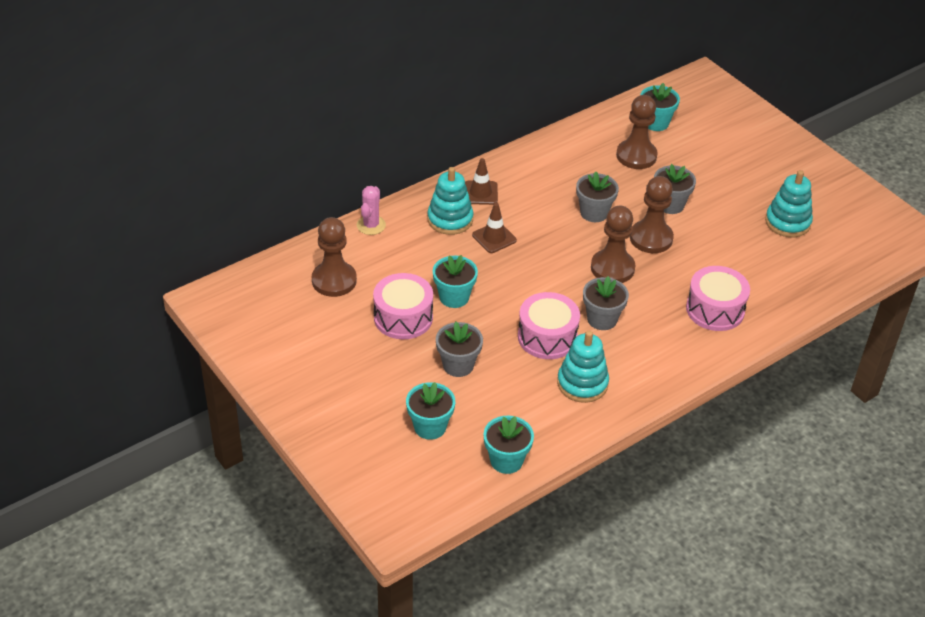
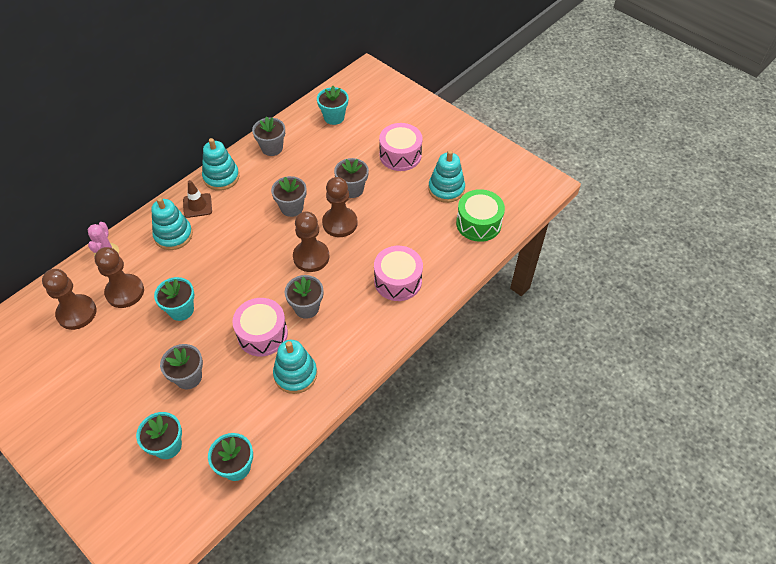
camera: 10 degrees left, 10 degrees up
(403, 317) = (138, 338): pink drum -> pink drum (400, 155)
(494, 238) = (211, 246): brown traffic cone -> none
(511, 167) = (221, 177): none -> turquoise stacking toy
(575, 145) = (272, 148): none -> grey flower pot
(636, 156) = (321, 149): brown pawn -> brown pawn (125, 292)
(823, 265) = (478, 223): none -> green drum

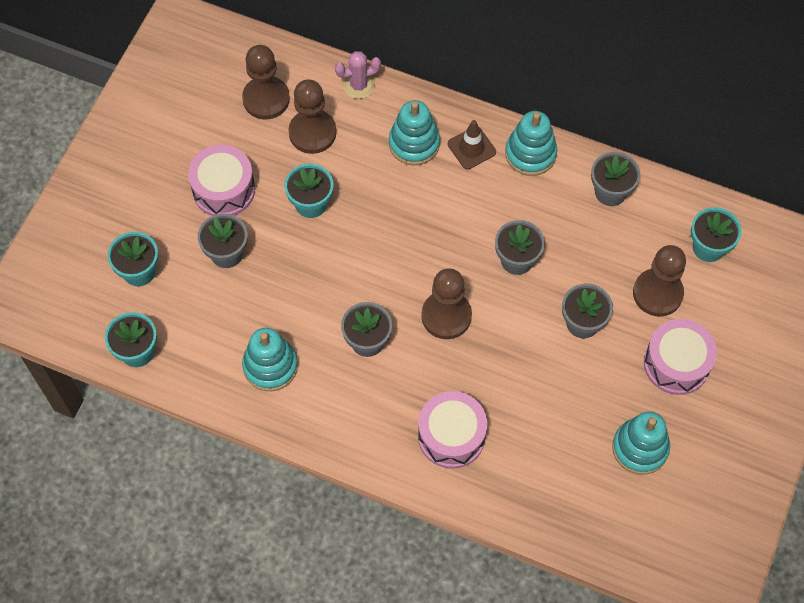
camera: 70 degrees right, 10 degrees up
(262, 334) = (311, 307): pink drum -> pink drum (224, 190)
(340, 223) = (516, 329): brown pawn -> brown pawn (657, 293)
(478, 223) = (594, 512): green drum -> none

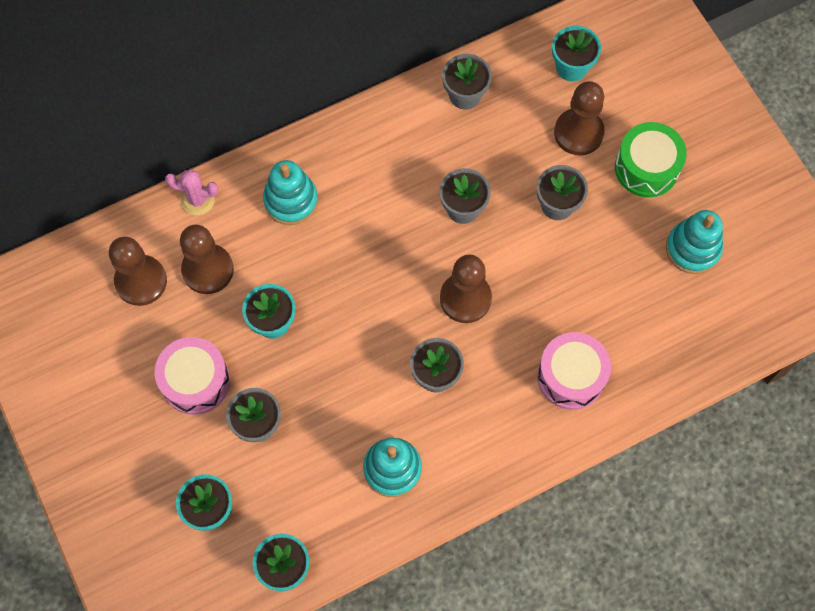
camera: 50 degrees left, 5 degrees up
(359, 85) = (197, 200): pink cactus -> pink cactus turned 75 degrees clockwise
(471, 148) = (335, 162): brown traffic cone -> none
(530, 154) = (380, 124): turquoise stacking toy -> none
(676, 364) = (646, 168): pink drum -> green drum

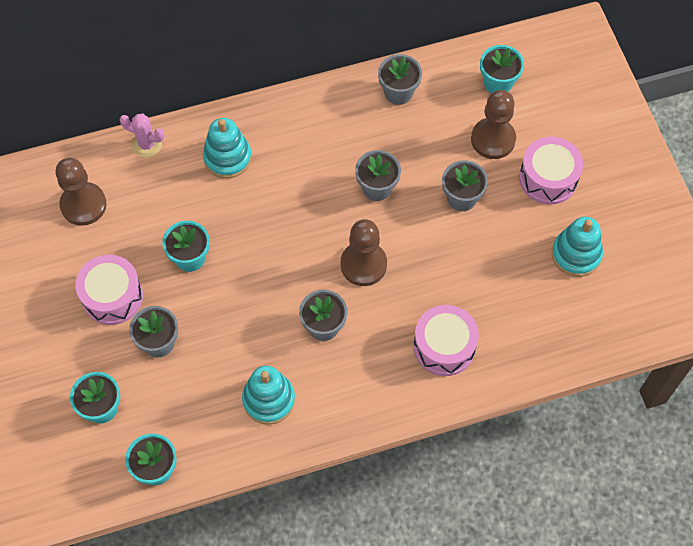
camera: 10 degrees right, 5 degrees down
(208, 270) = (143, 204): brown pawn -> none
(646, 168) = (548, 178): green drum -> pink drum

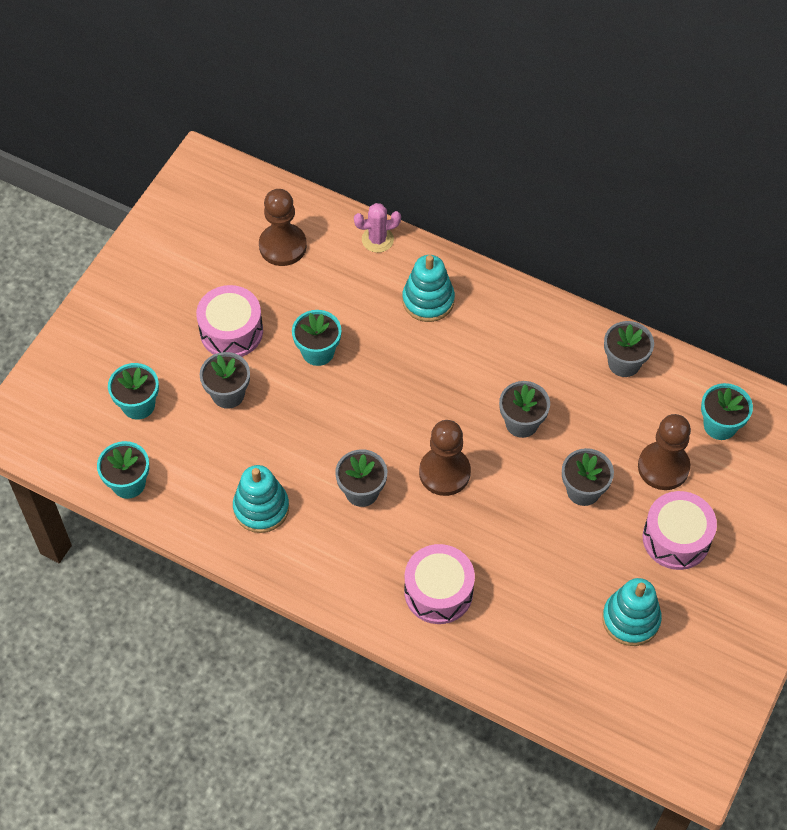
camera: 45 degrees right, 5 degrees down
(147, 144) = (377, 239): pink cactus -> pink cactus turned 75 degrees counterclockwise

